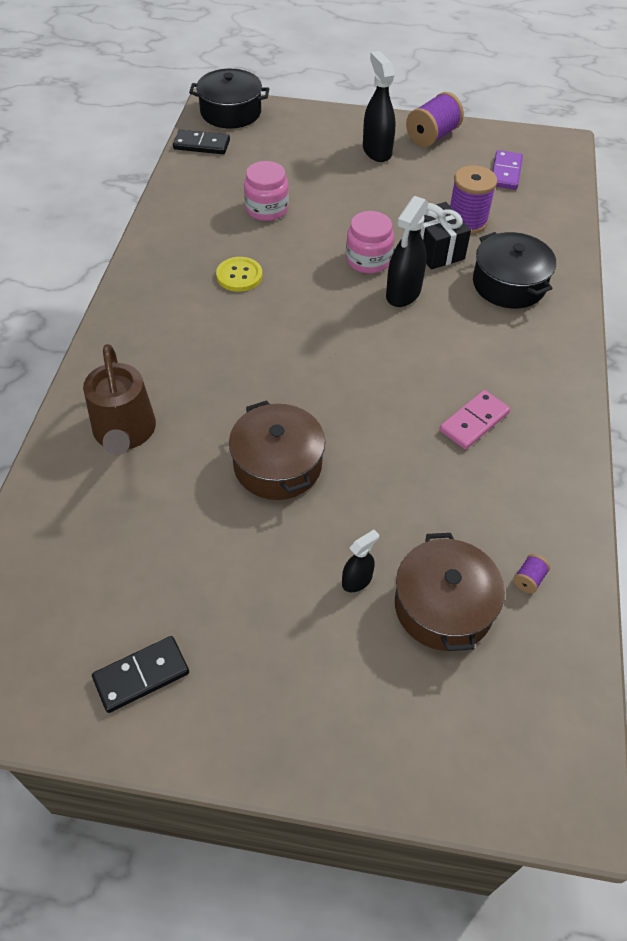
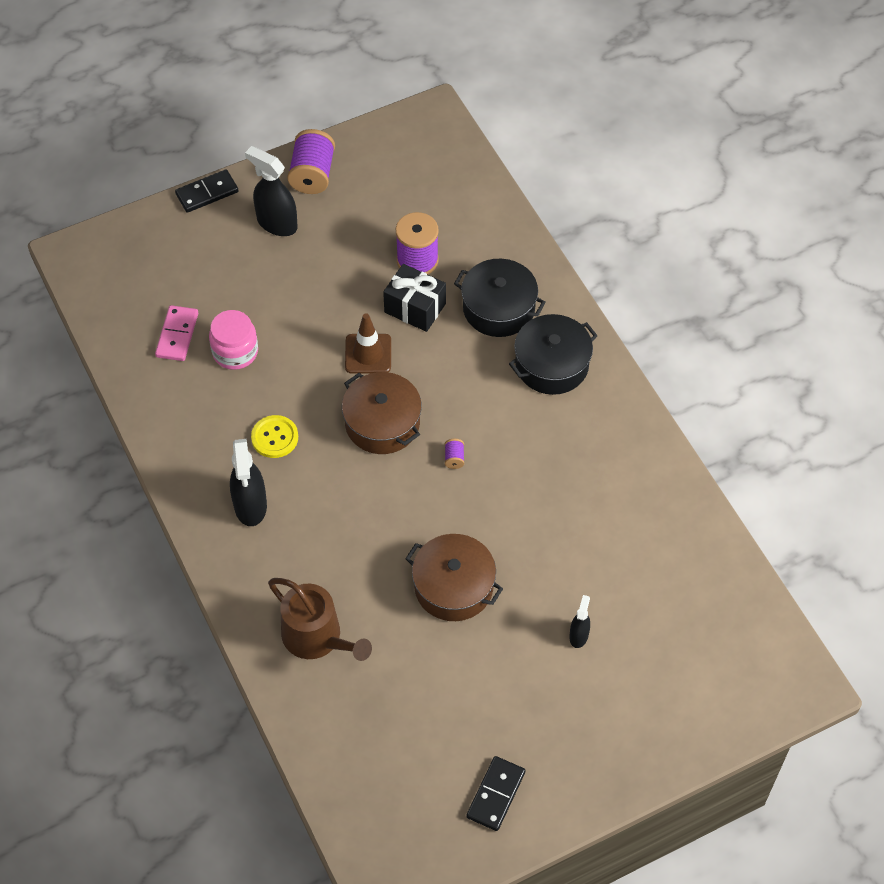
camera: 35 degrees left, 5 degrees up
(202, 145) = (107, 313): black domino -> black domino (207, 193)
(231, 112) = (97, 255): black pot -> black pot (552, 365)
(368, 260) = (368, 354): pink jar -> brown traffic cone
(403, 293) = (423, 370): black spray bottle -> black spray bottle (250, 506)
(443, 606) = (647, 615): brown pot -> brown pot (382, 423)
(474, 422) = (564, 457): pink domino -> pink domino (177, 335)
(506, 172) = (409, 182): purple domino -> none
(529, 579) = (686, 558): purple spool -> purple spool (454, 458)

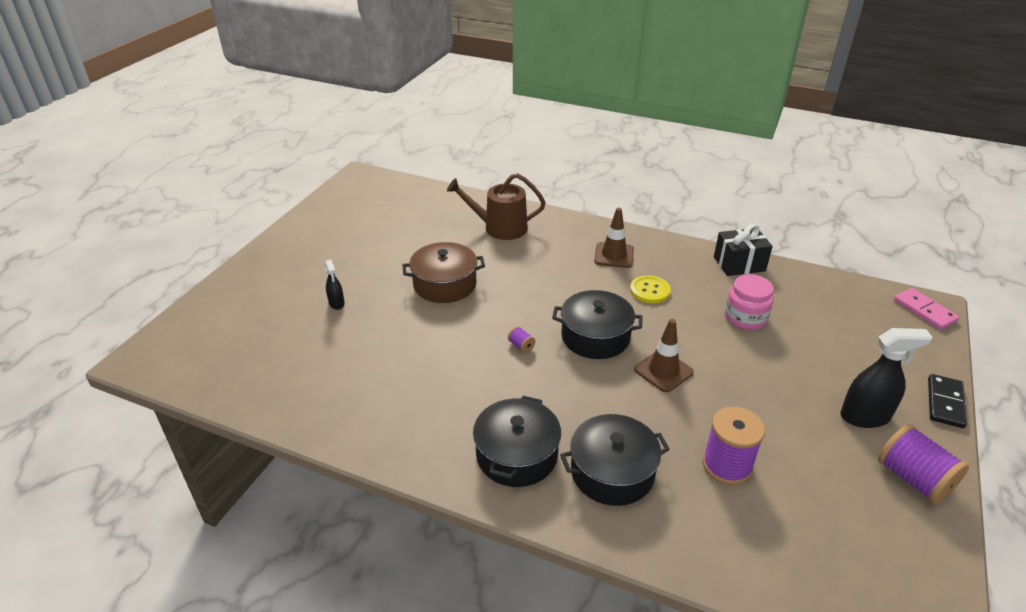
camera: 140 degrees right, 20 degrees down
(177, 335) = (792, 305): pink domino -> pink domino (924, 311)
(250, 506) = (614, 255): black spray bottle -> brown traffic cone
(382, 423) = (595, 337): brown pot -> black pot
(415, 308) = (676, 425): black gift -> black gift (739, 264)
(495, 794) = (331, 223): black domino -> none

